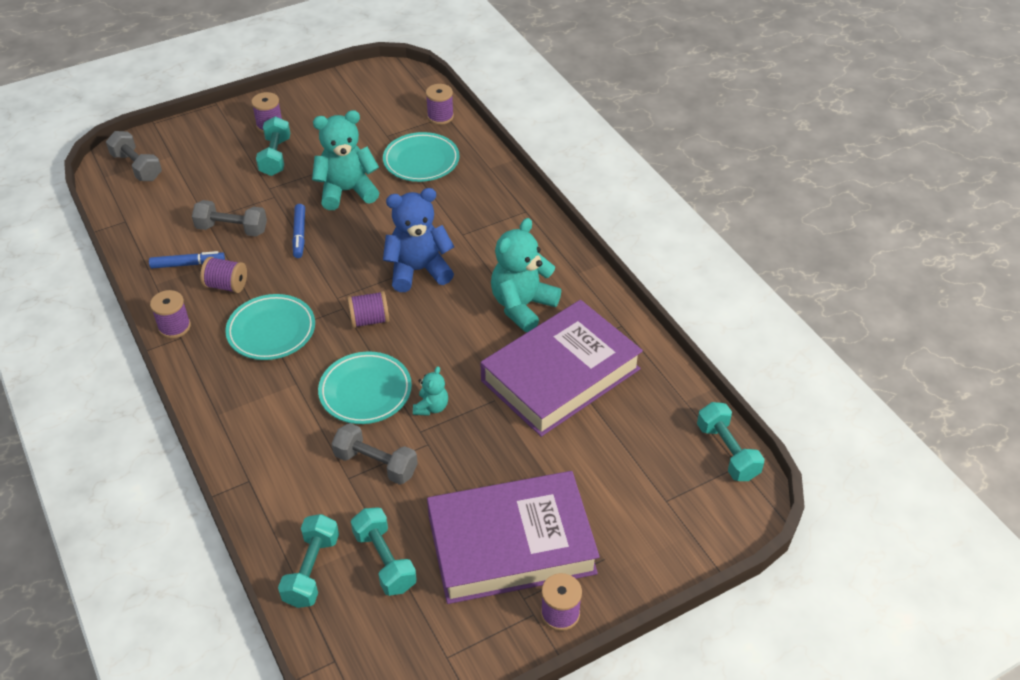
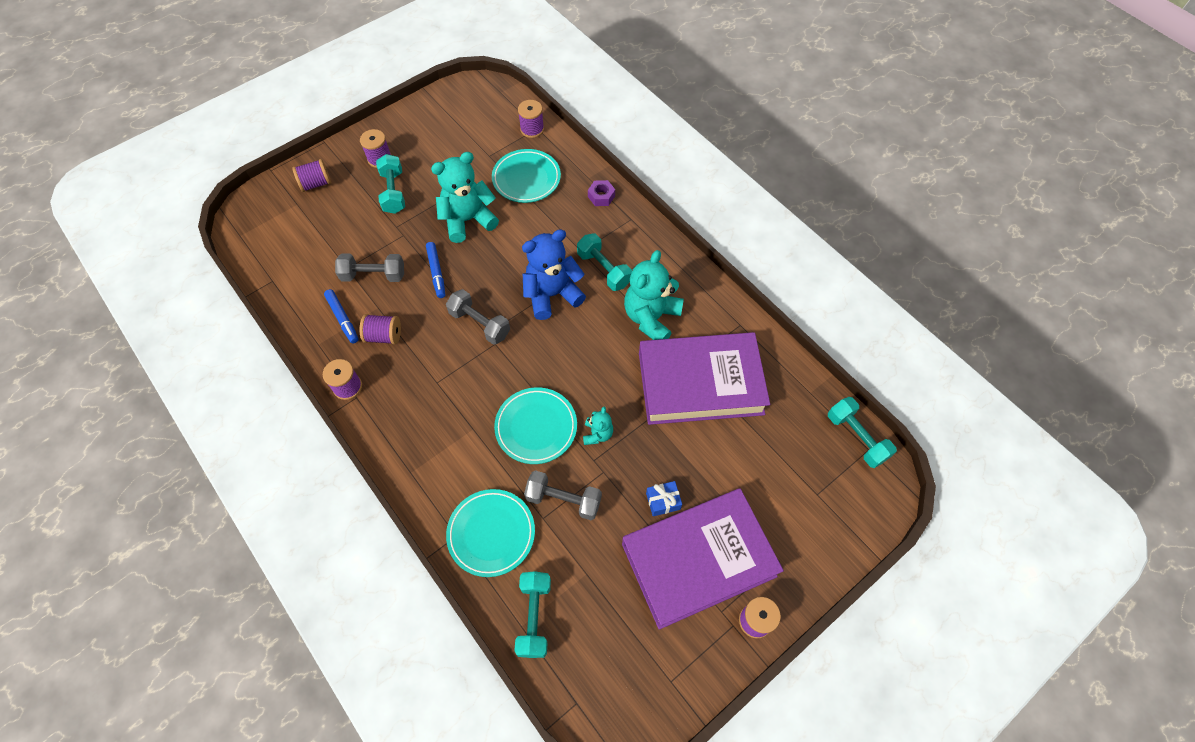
camera: 10 degrees left, 15 degrees up
(137, 167) = (268, 220): grey dumbbell -> grey dumbbell (480, 324)
(188, 264) = (342, 319): blue marker -> blue marker turned 75 degrees clockwise
(271, 331) = (437, 377): turquoise plate -> turquoise plate (491, 533)
(369, 320) = (521, 353): purple spool -> purple spool (316, 184)
(385, 560) = (595, 596): turquoise dumbbell -> turquoise dumbbell (604, 269)
(486, 481) = (663, 501): none -> blue gift
(498, 186) = (601, 196): none -> purple nut
(560, 375) = (700, 383): purple book -> purple book turned 45 degrees clockwise

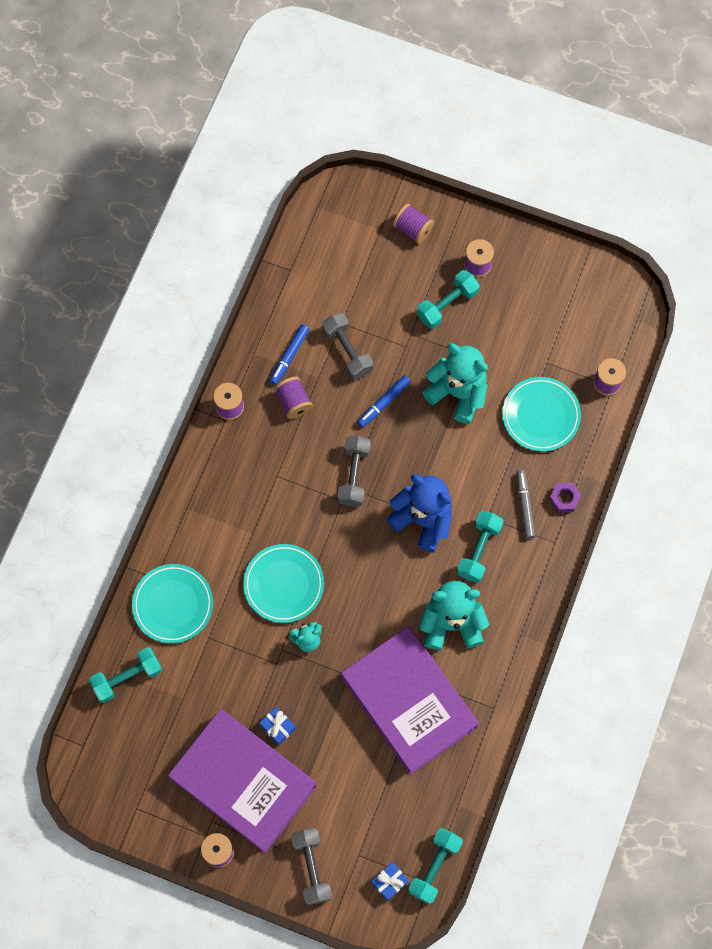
camera: 60 degrees right, 10 degrees up
(563, 500) = (233, 645): grey dumbbell -> grey dumbbell (312, 867)
(589, 223) = (524, 506): none -> grey marker
(854, 481) = (389, 882): none -> blue gift

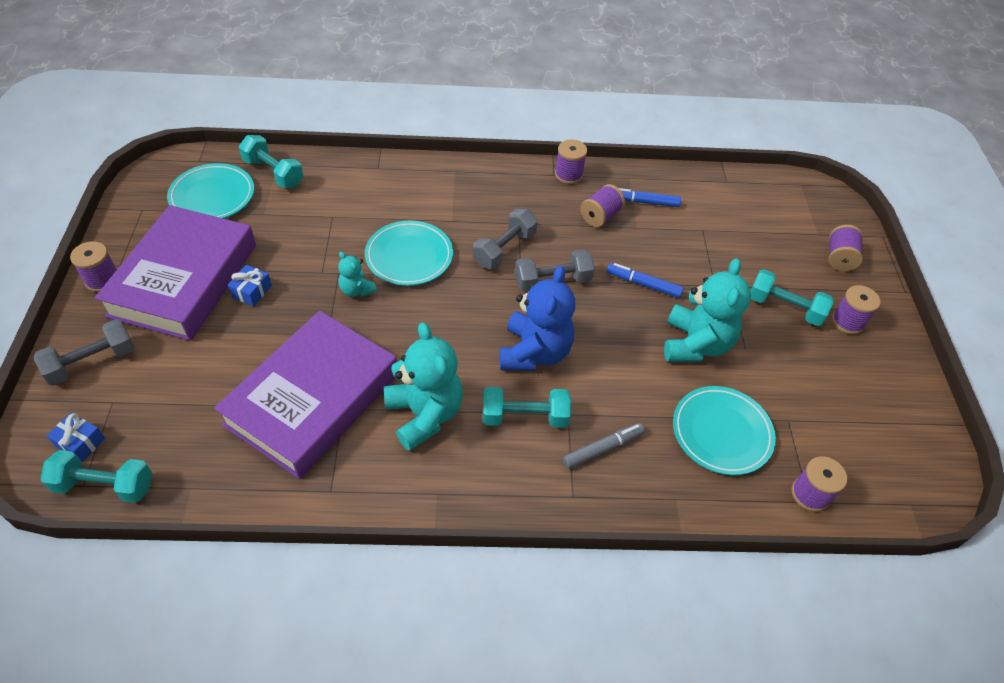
camera: 65 degrees right, 20 degrees down
(173, 604) = (356, 185): turquoise plate -> turquoise plate (212, 196)
(347, 351) = (678, 242): grey dumbbell -> grey dumbbell (504, 249)
(564, 499) = (634, 490): purple nut -> none

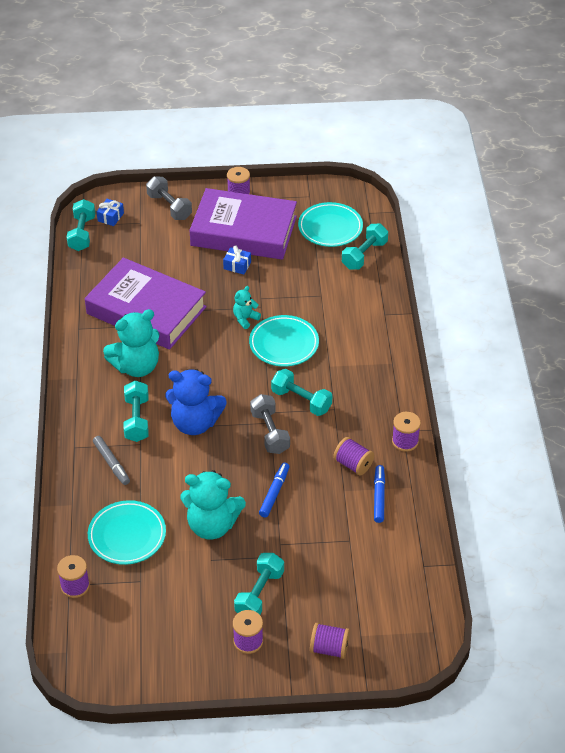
camera: 90 degrees right, 5 degrees down
(504, 249) = (301, 401): grey dumbbell -> turquoise dumbbell

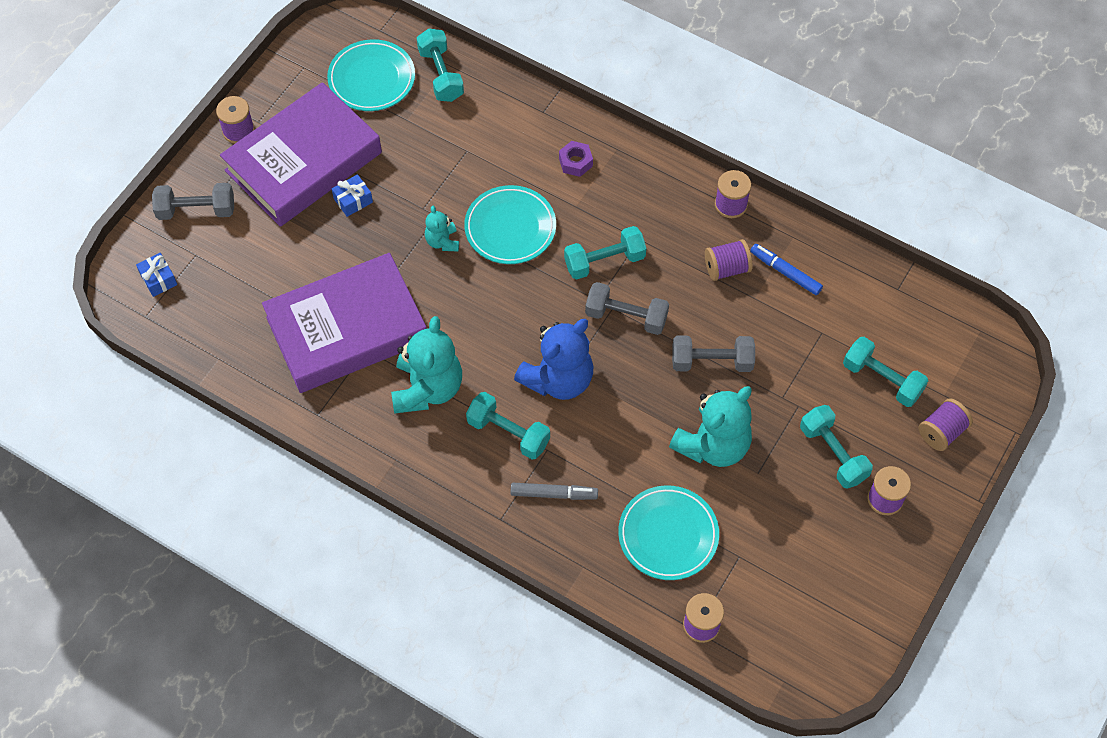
camera: 55 degrees left, 15 degrees up
(82, 233) = (160, 324): turquoise dumbbell -> turquoise dumbbell (882, 379)
(274, 493) = (711, 362): blue marker -> grey dumbbell
(362, 349) = (575, 162): none -> purple nut

